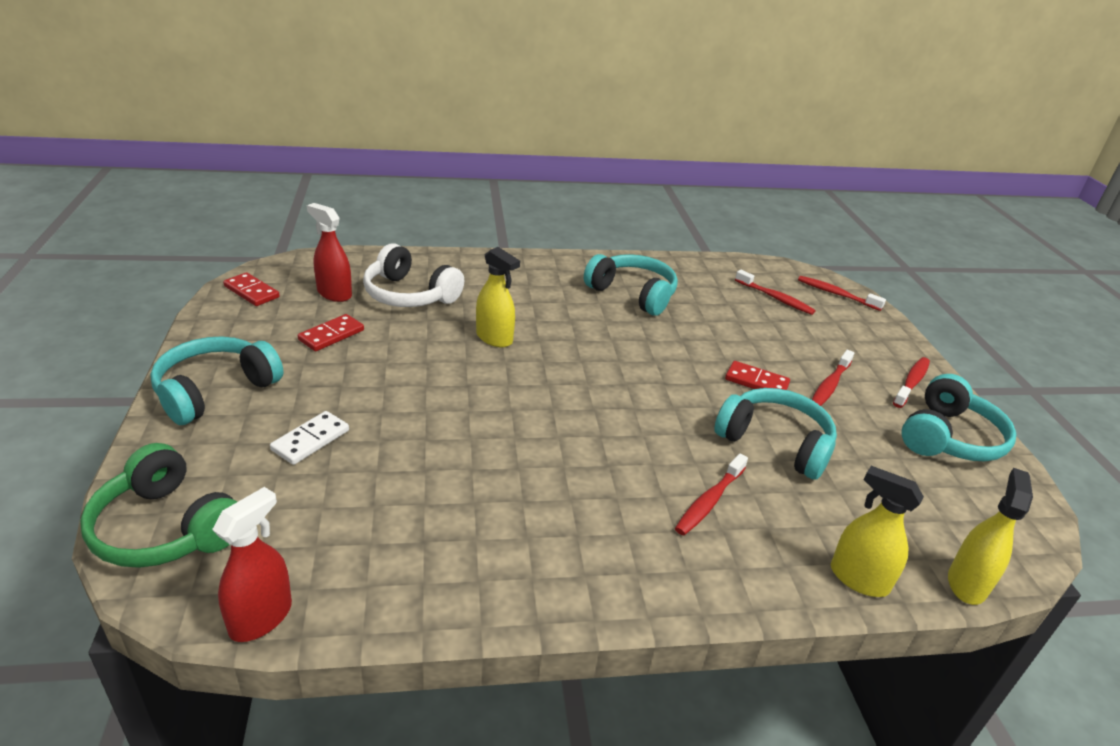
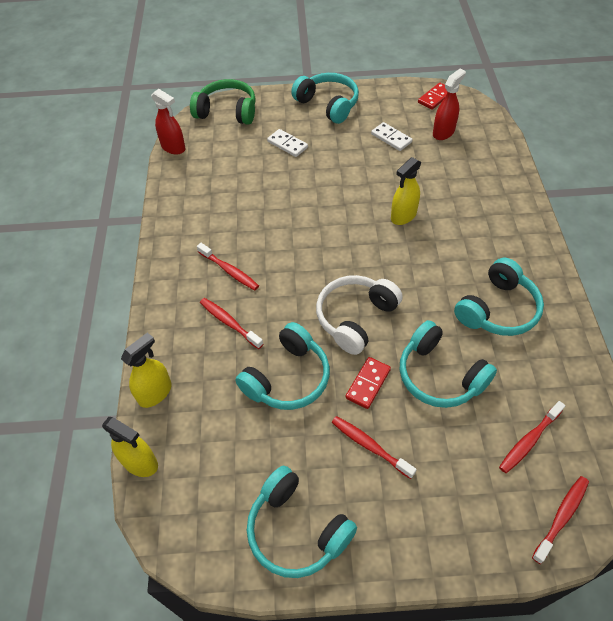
camera: 100 degrees right, 20 degrees up
(166, 528) = (227, 111): green headphones -> green headphones turned 60 degrees clockwise
(331, 335) = (391, 138): red domino -> white domino
(409, 295) = (453, 168): white headphones -> white headphones (355, 318)
(726, 336) = (439, 375): none -> turquoise headphones
(911, 382) = (383, 532): red toothbrush -> red toothbrush (229, 271)

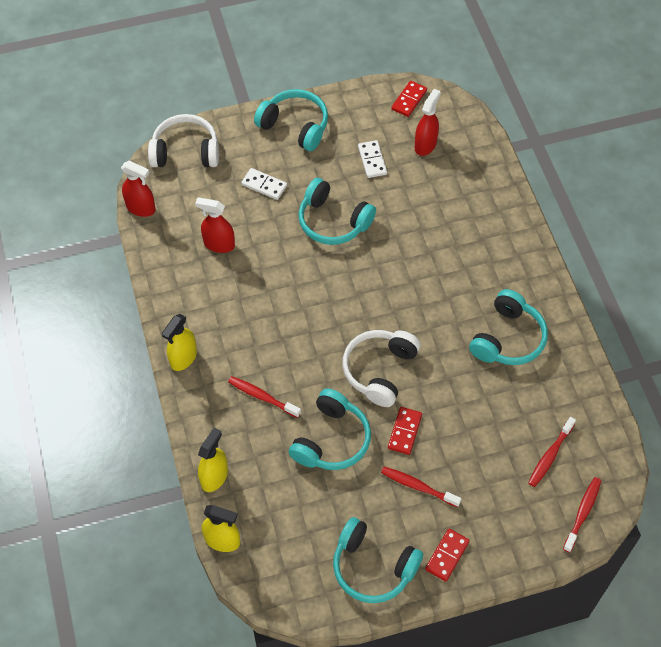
camera: 15 degrees left, 5 degrees up
(227, 111) = (185, 151): green headphones -> white headphones
(229, 271) = (246, 343): red toothbrush -> none
(232, 184) = (219, 244): none -> red spray bottle
(387, 535) = (447, 555): none -> red domino
(391, 138) = (372, 160): white domino -> white domino turned 45 degrees clockwise
(403, 216) = (403, 253): yellow spray bottle -> yellow spray bottle (183, 358)
(439, 375) = (466, 412): turquoise headphones -> turquoise headphones (333, 221)

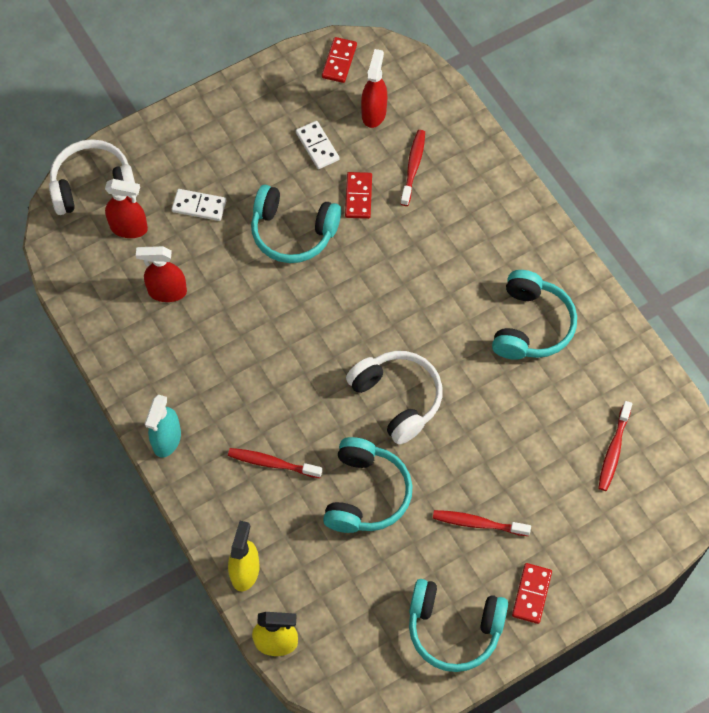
camera: 15 degrees left, 5 degrees up
(141, 208) = (60, 269): red spray bottle -> red spray bottle (129, 228)
(183, 358) = (166, 440): yellow spray bottle -> turquoise spray bottle
(295, 126) = (214, 124): turquoise headphones -> none
(379, 370) = (397, 399): white headphones -> white headphones turned 135 degrees clockwise
(404, 431) = (445, 463): red domino -> red domino (358, 196)
(582, 513) = (666, 507): red toothbrush -> red toothbrush (413, 167)

